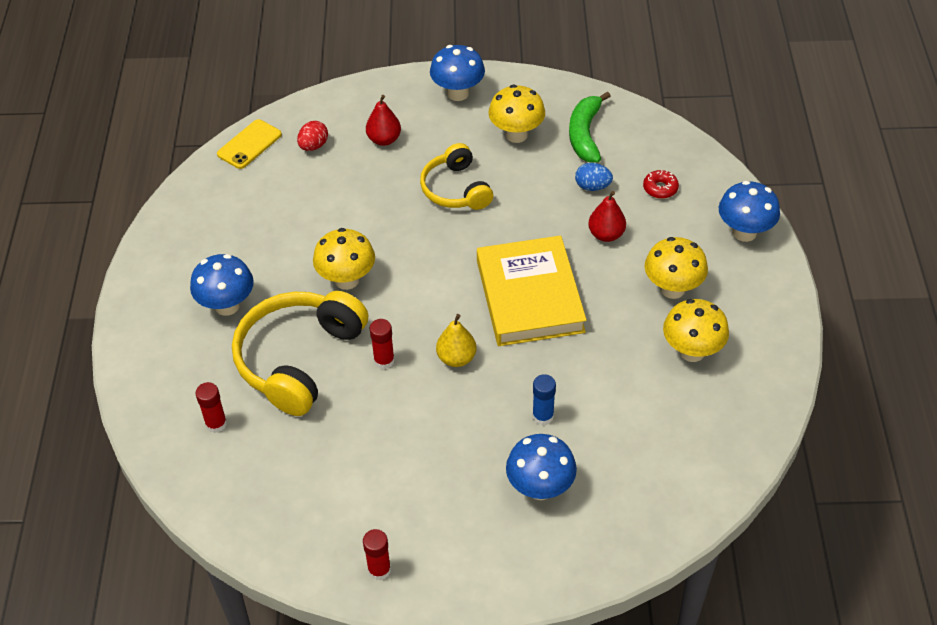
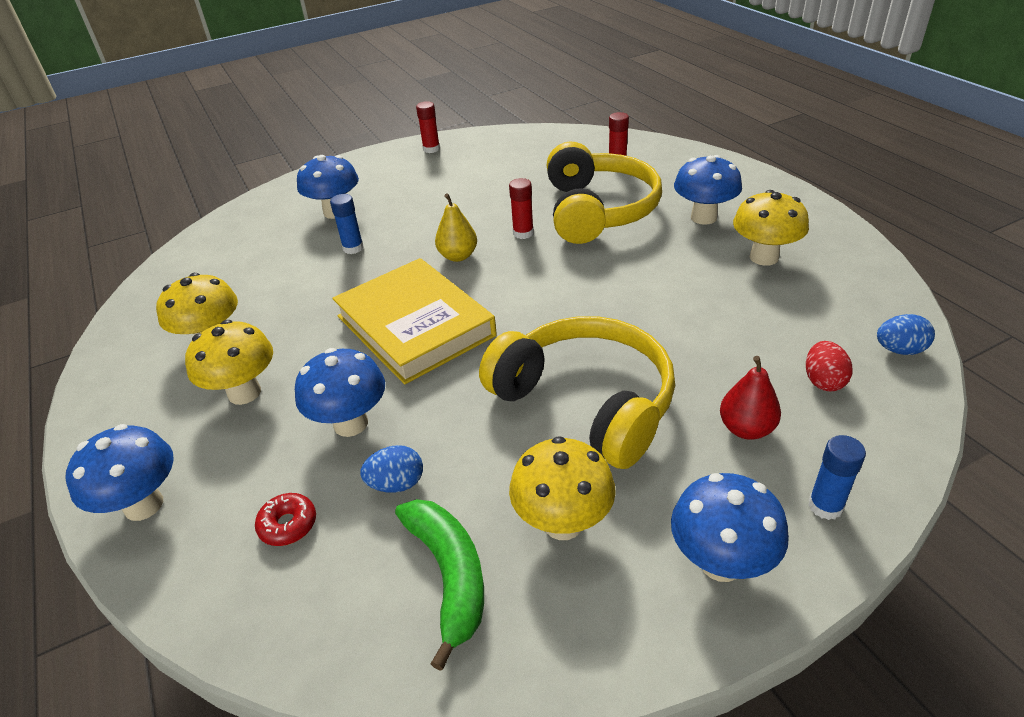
camera: 155 degrees right, 10 degrees down
(249, 144) = (899, 350): yellow phone -> blue egg
(347, 280) = (618, 271): yellow mushroom -> yellow mushroom (764, 257)
(388, 94) = (825, 506): none -> blue glue stick
(456, 189) = (586, 402): yellow headphones -> yellow headphones, size x1.62
(606, 234) = (351, 424): red pear -> blue mushroom

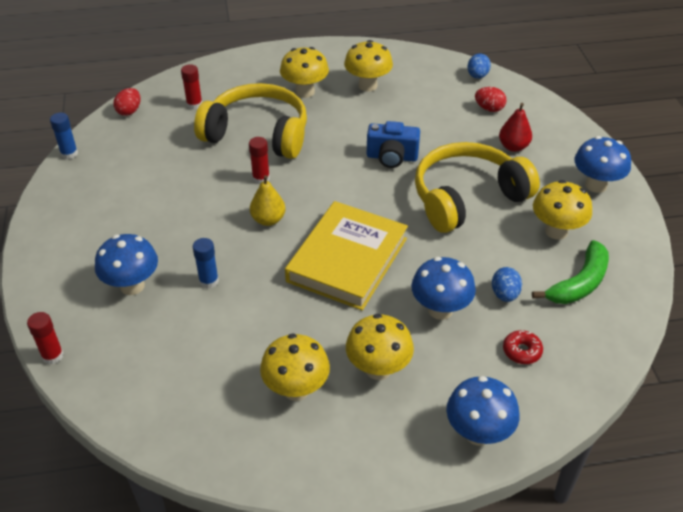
camera: 75 degrees left, 5 degrees up
(415, 326) = (347, 260): yellow book -> yellow book turned 45 degrees counterclockwise
(431, 149) = (62, 201): red glue stick -> red glue stick (52, 355)
(449, 575) = (579, 283): green banana -> green banana turned 135 degrees clockwise
(577, 137) = (129, 111): none -> red egg
(626, 313) = (392, 157): none -> blue camera
(703, 217) = (305, 92): blue mushroom -> yellow mushroom
(825, 506) = (572, 142): blue glue stick -> blue glue stick (69, 153)

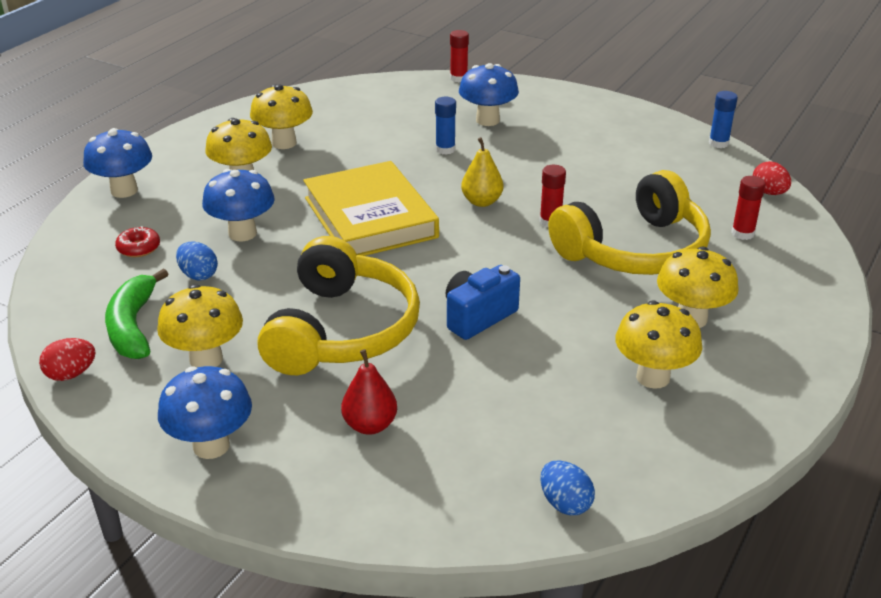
camera: 130 degrees right, 10 degrees down
(489, 108) = (472, 459): red egg -> red egg (71, 374)

